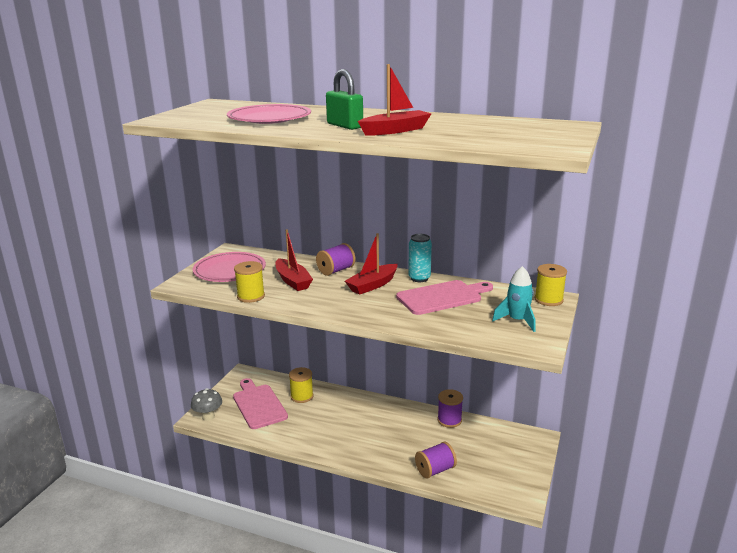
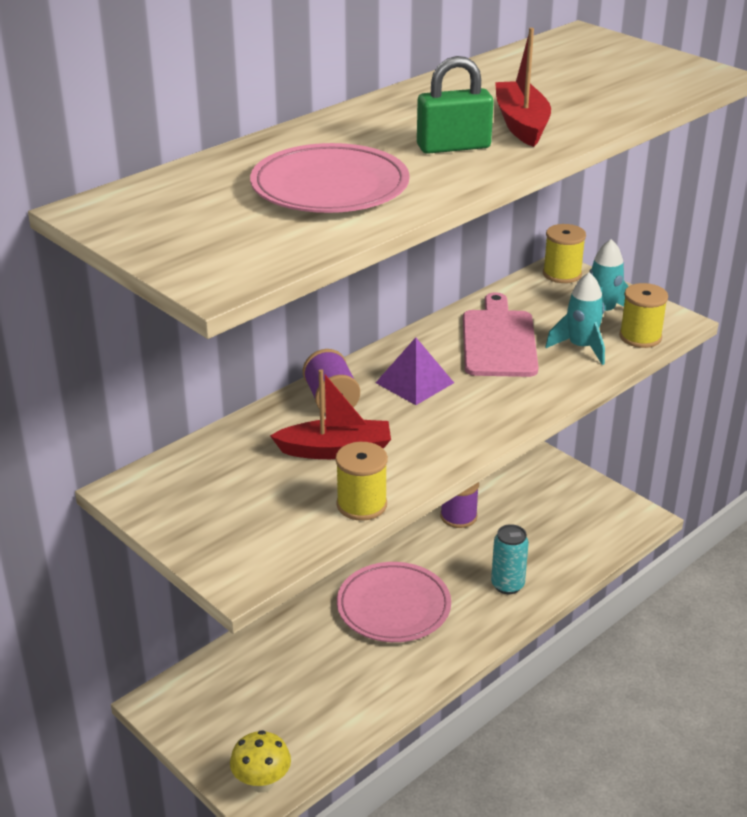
camera: 65 degrees left, 10 degrees up
(208, 417) = (262, 782): grey mushroom -> yellow mushroom
(230, 271) = (230, 508): pink plate -> pink plate (393, 607)
(258, 405) = (274, 706): pink cutting board -> none
(302, 396) = (289, 646): yellow spool -> yellow spool (640, 337)
(372, 285) = (414, 382): red boat -> purple pyramid
(419, 278) = (424, 339): turquoise can -> turquoise can (507, 585)
(435, 470) = (554, 567): purple spool -> none
(464, 322) = (581, 347): none -> turquoise rocket

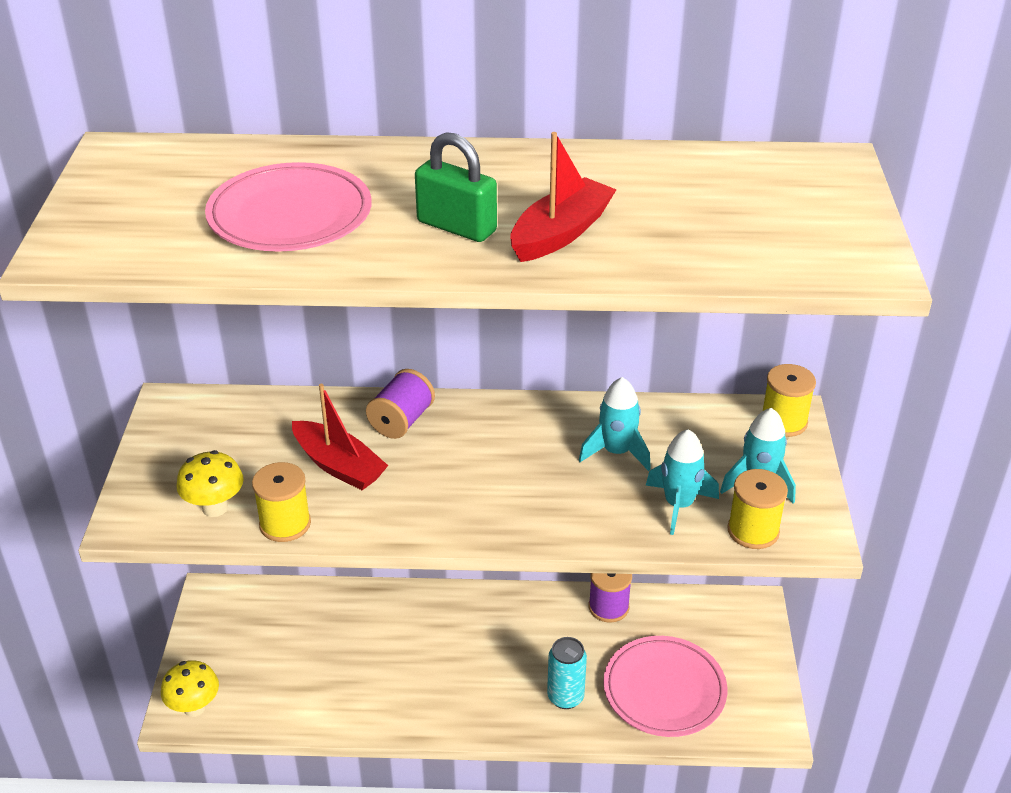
camera: 45 degrees right, 5 degrees up
(292, 528) = (215, 507): none -> yellow mushroom
(393, 607) = (454, 646): pink plate -> pink plate (664, 690)
(414, 382) = (486, 446): purple pyramid -> none
(499, 340) = (616, 452): pink cutting board -> turquoise rocket

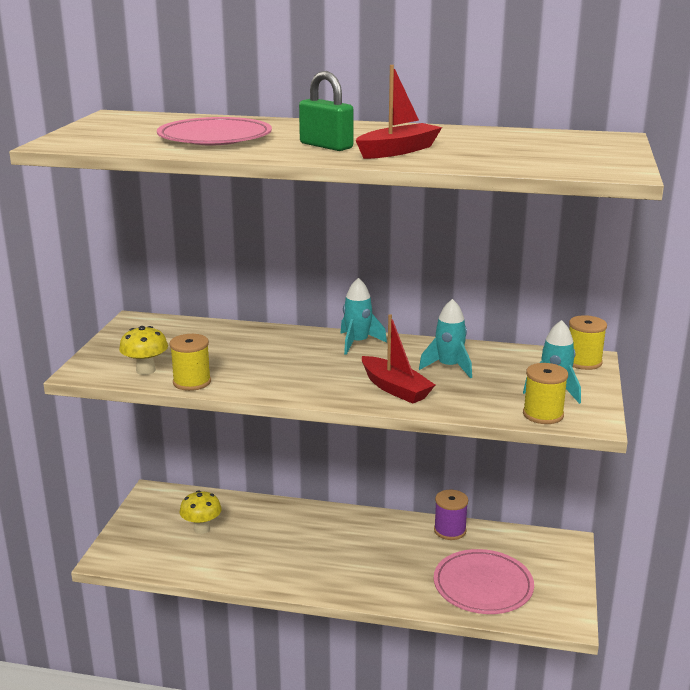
camera: 10 degrees right, 15 degrees down
(194, 707) = (119, 556): yellow mushroom -> yellow mushroom (202, 529)
(339, 465) = (241, 358): red boat -> red boat (395, 389)
(401, 421) = (294, 340): purple spool -> none
(565, 697) = (402, 581): turquoise can -> none
(678, 505) = (488, 397): turquoise rocket -> turquoise rocket (357, 343)

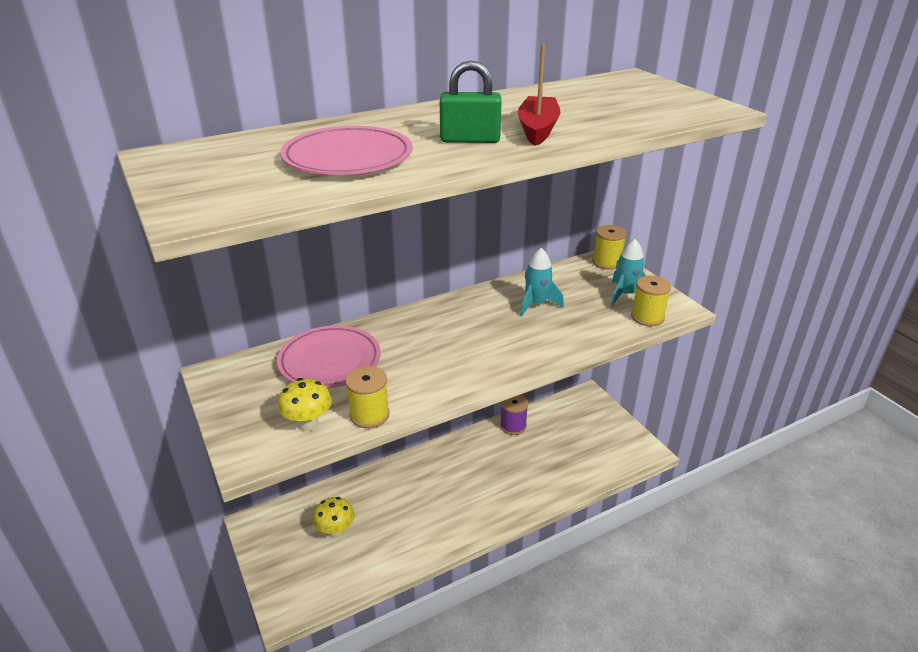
camera: 40 degrees left, 10 degrees up
(357, 343) = (443, 311): turquoise rocket -> none
(395, 389) = (531, 341): red boat -> none
(483, 586) = (578, 457): pink plate -> pink plate (330, 361)

